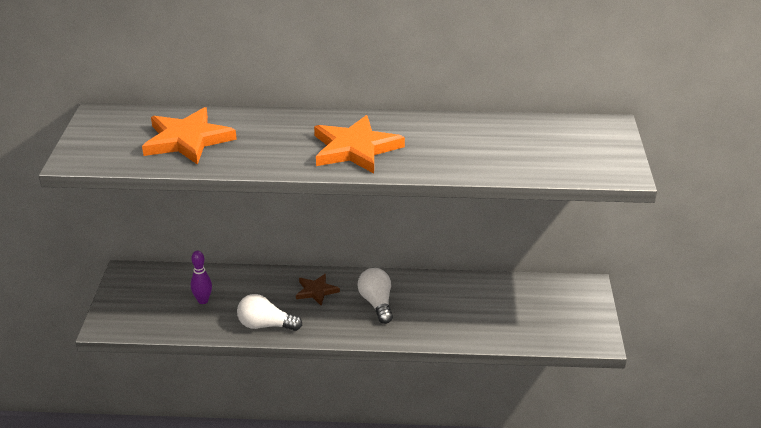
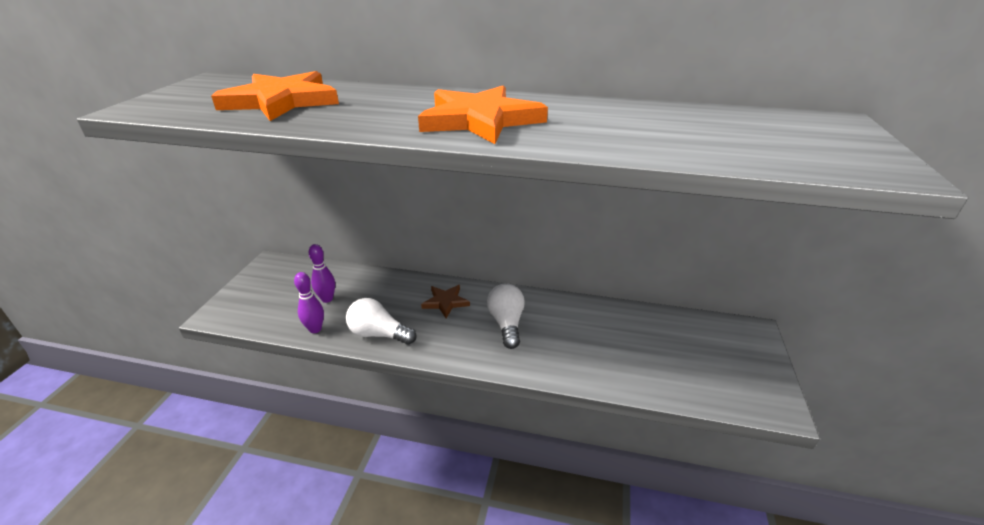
camera: 10 degrees right, 0 degrees up
(205, 328) = (315, 329): none -> purple bowling pin

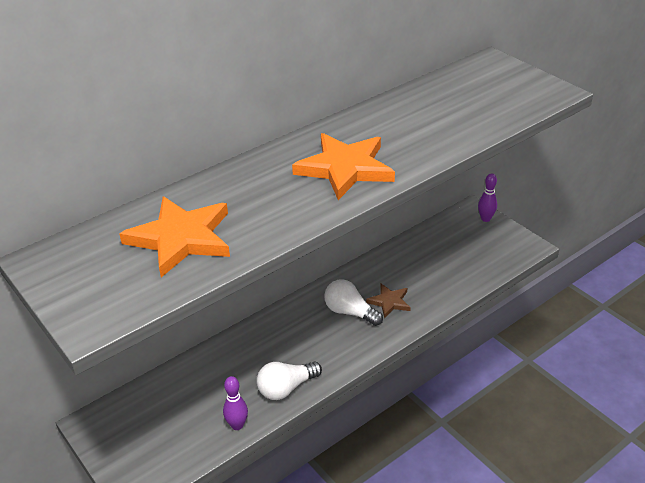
camera: 50 degrees left, 5 degrees up
(327, 299) = (202, 402): purple bowling pin -> purple bowling pin (485, 219)
(445, 302) = (289, 331): brown star -> brown star (389, 302)

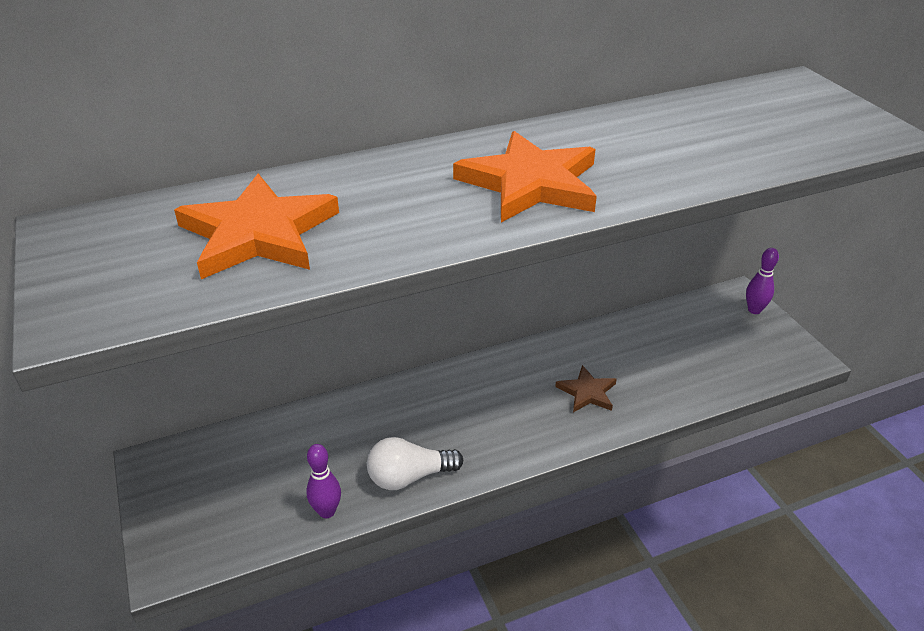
camera: 15 degrees right, 0 degrees up
(350, 312) = (529, 394): white light bulb -> none

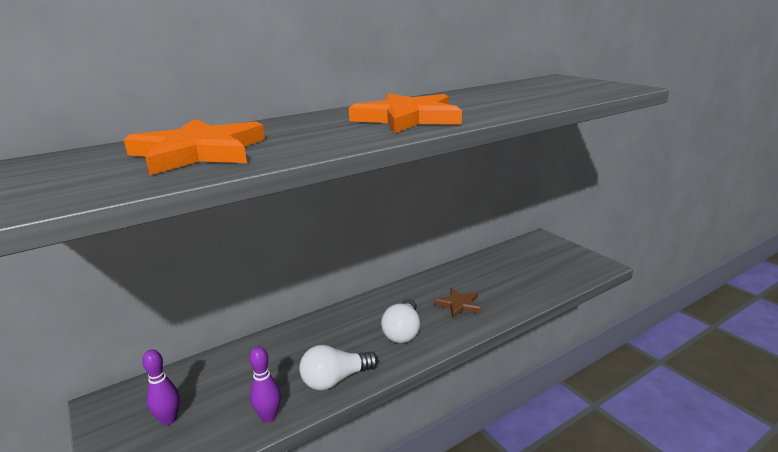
camera: 10 degrees left, 15 degrees down
(504, 422) = (403, 332): none -> white light bulb
(754, 310) = (555, 244): purple bowling pin -> purple bowling pin (169, 419)

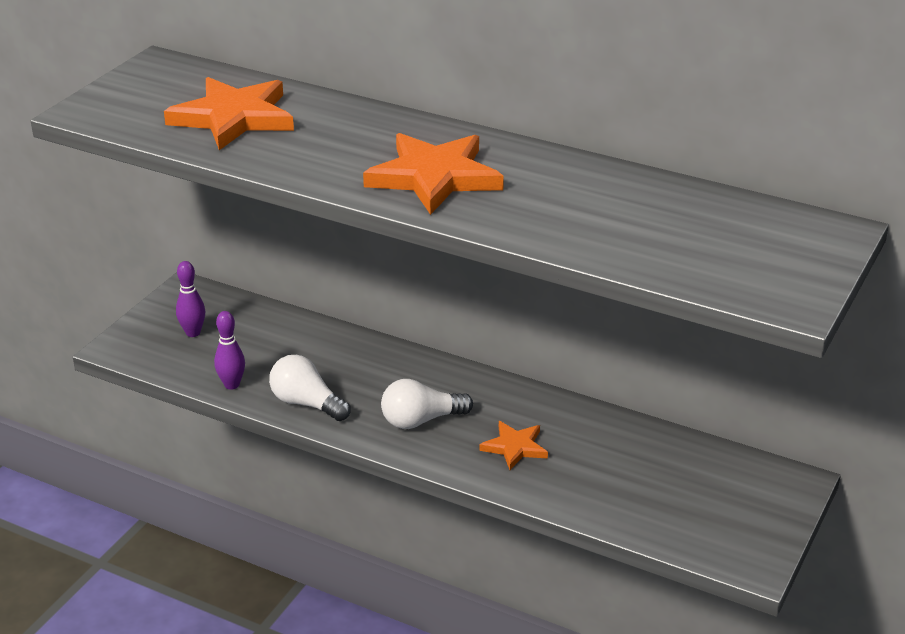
camera: 60 degrees right, 10 degrees up
(459, 304) = (515, 447): brown star -> orange star

